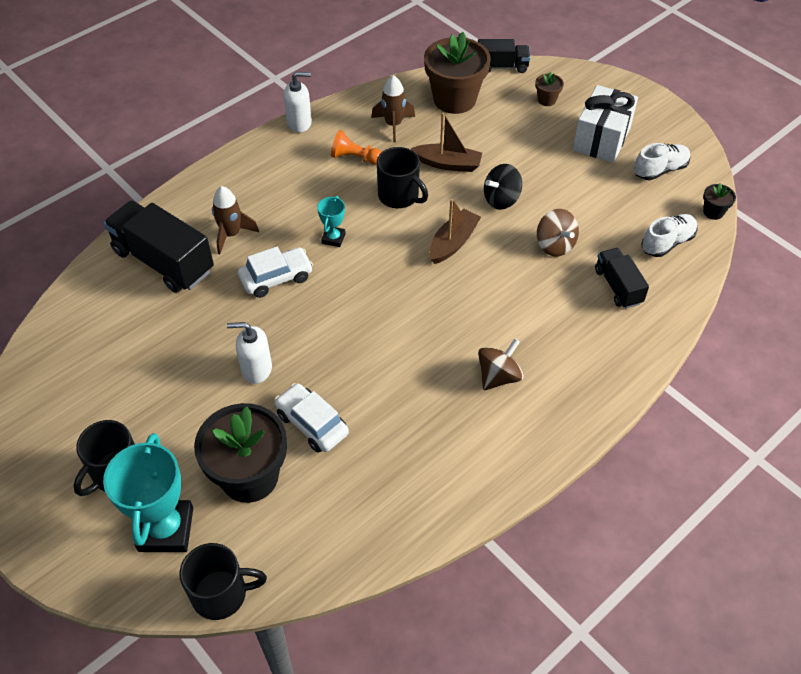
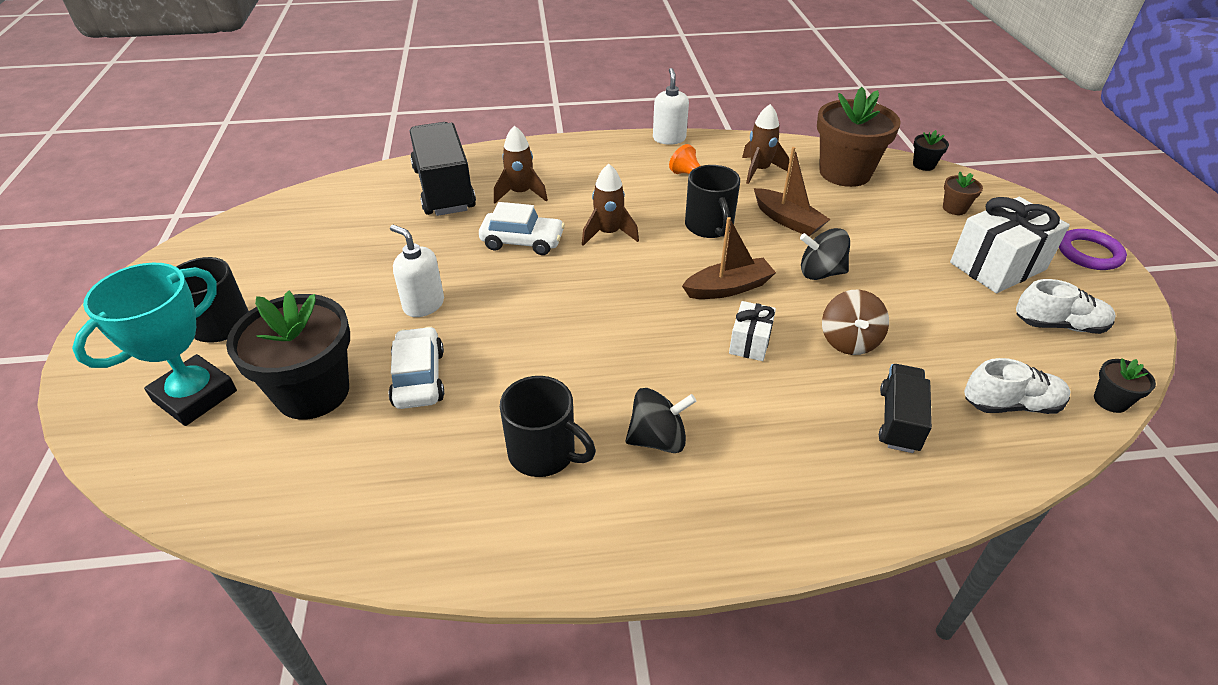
camera: 35 degrees right, 10 degrees down
(221, 594) = (164, 485): black mug -> black mug (544, 453)
(299, 123) = (669, 138): white soap dispenser -> white soap dispenser turned 120 degrees counterclockwise
(333, 238) = (608, 233): turquoise trophy -> brown rocket
(498, 278) = (750, 342): none -> white gift
(498, 376) = (658, 439): brown spinning top -> black spinning top
(502, 66) = (924, 165): black truck -> black flower pot
(646, 102) = (1089, 253): none -> purple ring

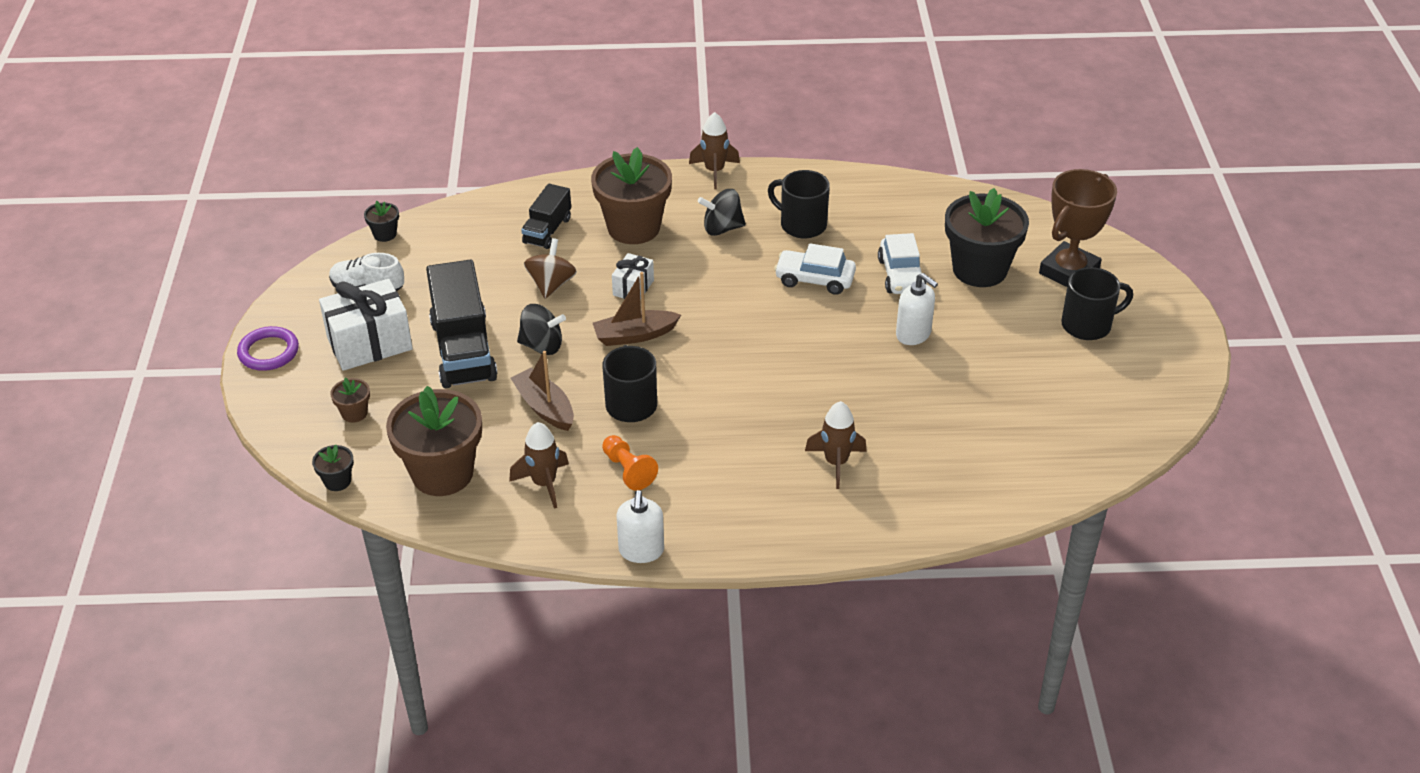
camera: 175 degrees left, 0 degrees up
(195, 396) = (1069, 272): turquoise trophy -> brown trophy
(444, 189) = (927, 474): black truck -> black truck (463, 350)
(522, 242) = (829, 396): white car -> white car (814, 279)
(608, 233) = (739, 401): brown rocket -> brown rocket (714, 171)
(782, 433) = (633, 227): none -> brown flower pot
(1010, 405) = (460, 235): white shoe -> none

